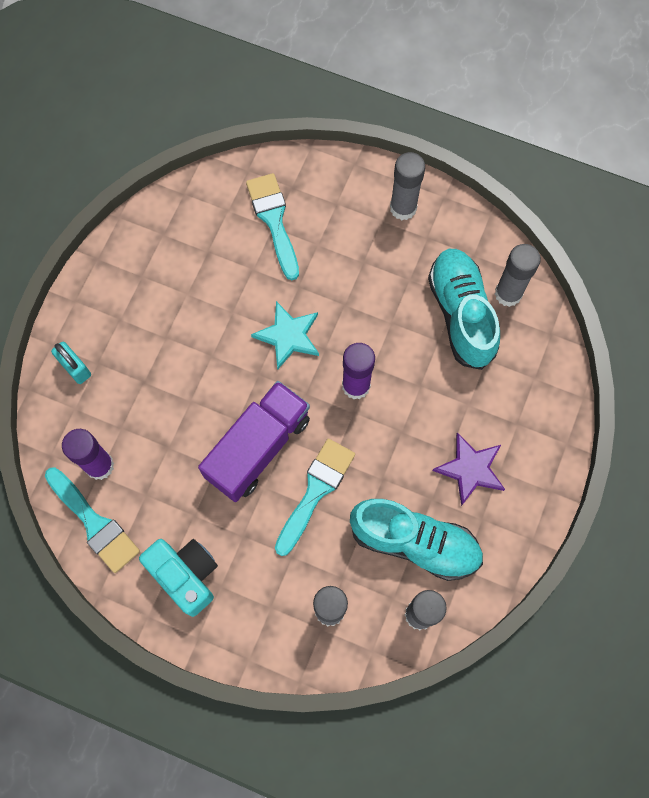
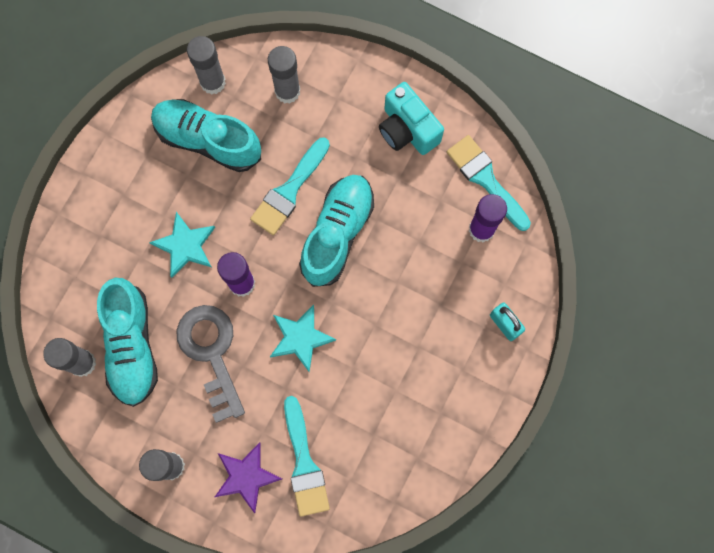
camera: 175 degrees left, 5 degrees up
(258, 447) = (337, 233): purple truck -> turquoise shoe
(378, 314) = (211, 353): none -> grey key
(422, 420) = (185, 246): none -> turquoise star
(470, 469) = (149, 198): purple star -> purple star (246, 476)

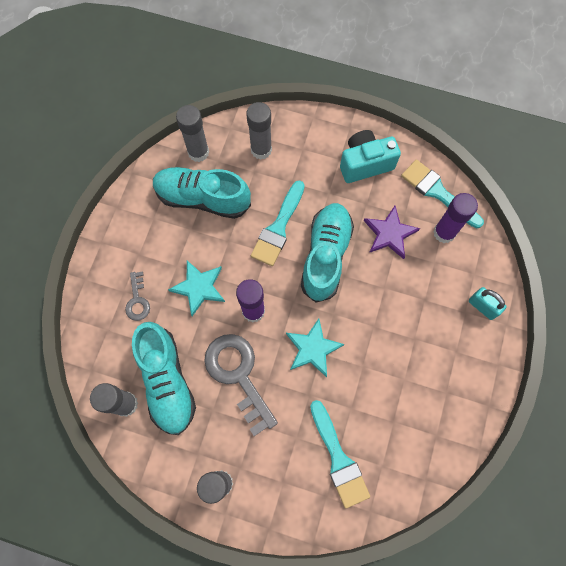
camera: 10 degrees left, 5 degrees down
(113, 248) = (137, 300): none -> grey key
(246, 476) = (290, 480): purple star -> purple star (389, 233)
(407, 129) = (365, 164): turquoise camera -> turquoise camera turned 120 degrees clockwise

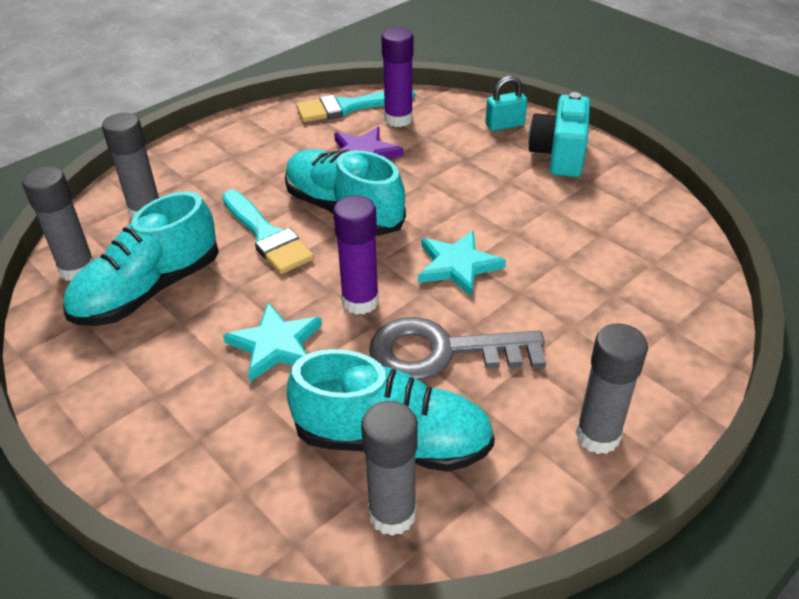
camera: 60 degrees left, 30 degrees down
(137, 300) = (229, 427): grey key -> none
(338, 458) = (623, 297): turquoise brush -> none
(365, 164) = (260, 141): turquoise camera -> turquoise camera (559, 155)

